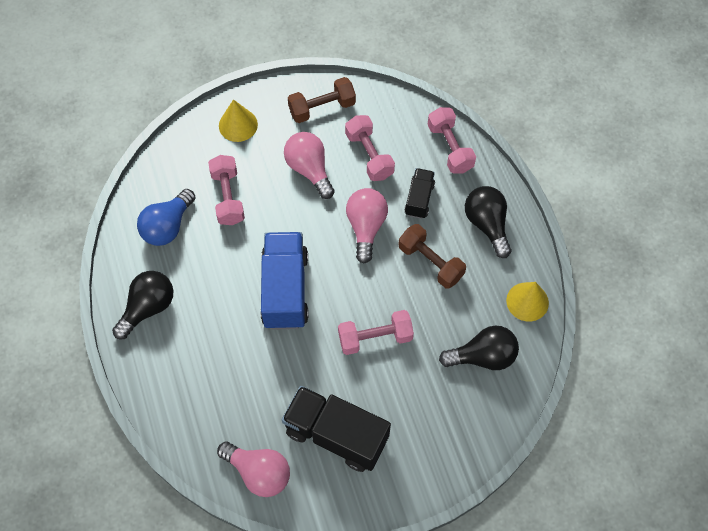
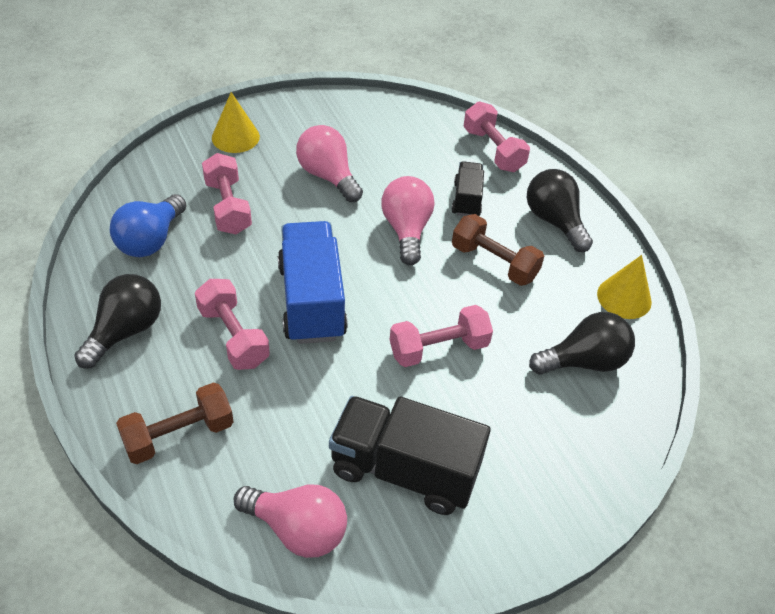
camera: 10 degrees left, 15 degrees down
(322, 108) = (335, 119): brown dumbbell -> brown dumbbell (179, 435)
(369, 155) = (399, 160): pink dumbbell -> pink dumbbell (233, 336)

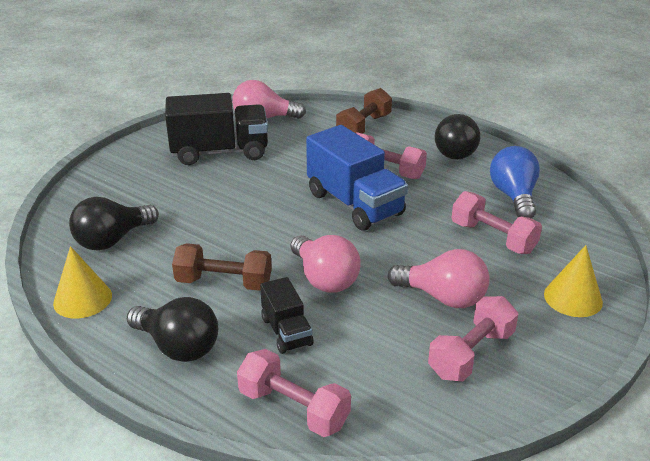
camera: 155 degrees right, 15 degrees down
(438, 348) = (236, 210): pink dumbbell -> pink dumbbell (471, 354)

